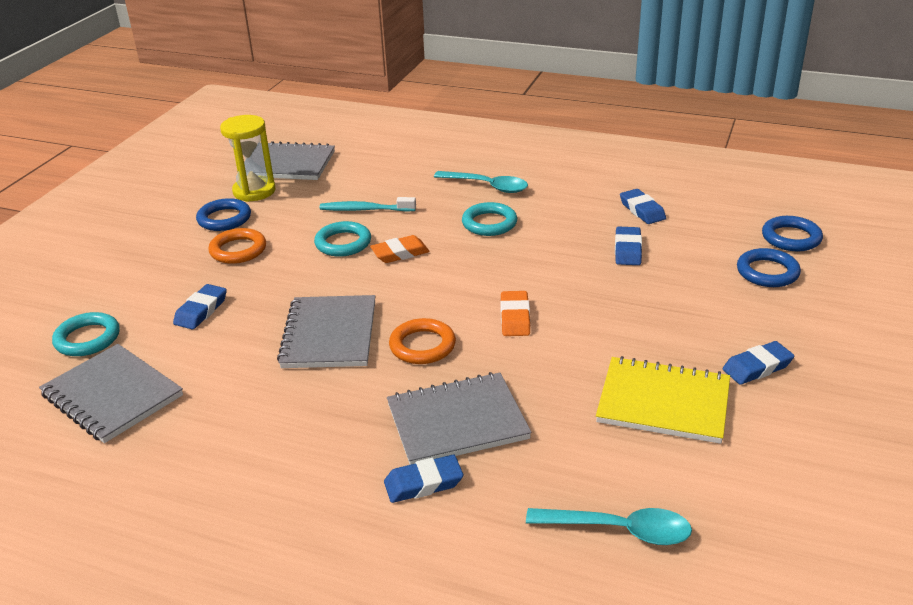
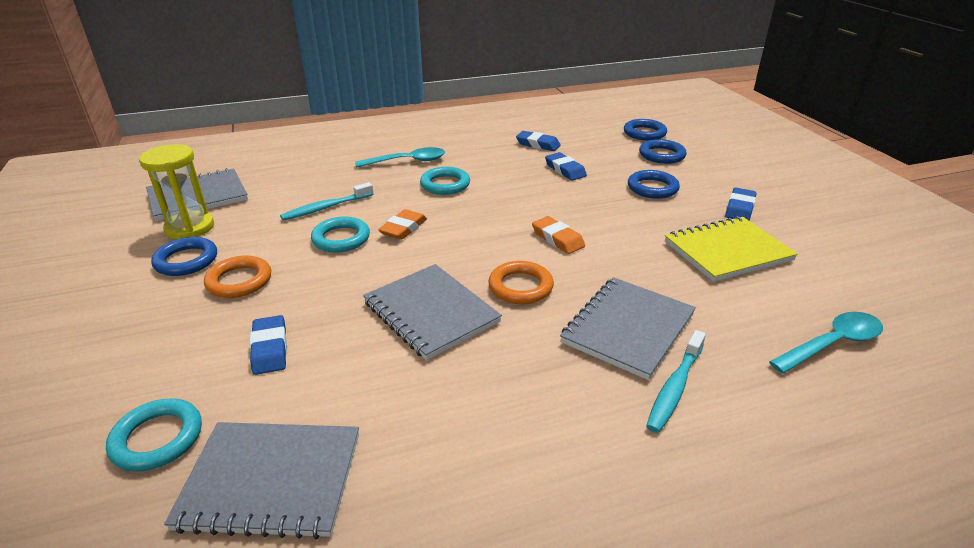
camera: 40 degrees left, 0 degrees up
(423, 483) = (675, 387): blue eraser -> turquoise toothbrush
(692, 305) = (652, 188): none -> blue ring

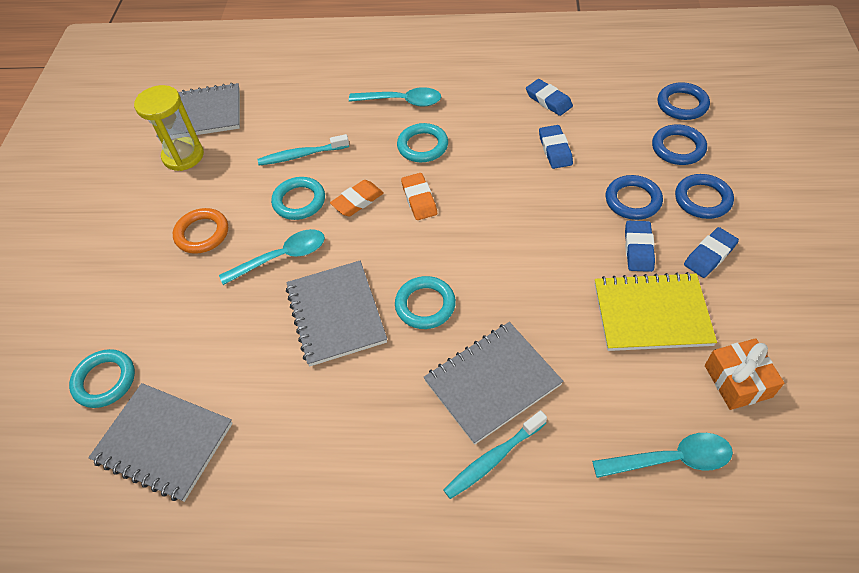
camera: 25 degrees right, 20 degrees up
(186, 260) = (170, 197): blue ring -> blue ring (702, 199)
(270, 348) = (201, 317): blue eraser -> blue eraser (638, 249)
(344, 282) = (281, 257): none -> turquoise spoon
(520, 287) = (425, 305): orange ring -> turquoise ring
(557, 239) = (491, 252): orange eraser -> orange eraser (419, 199)
(833, 278) = (737, 381): none -> orange gift

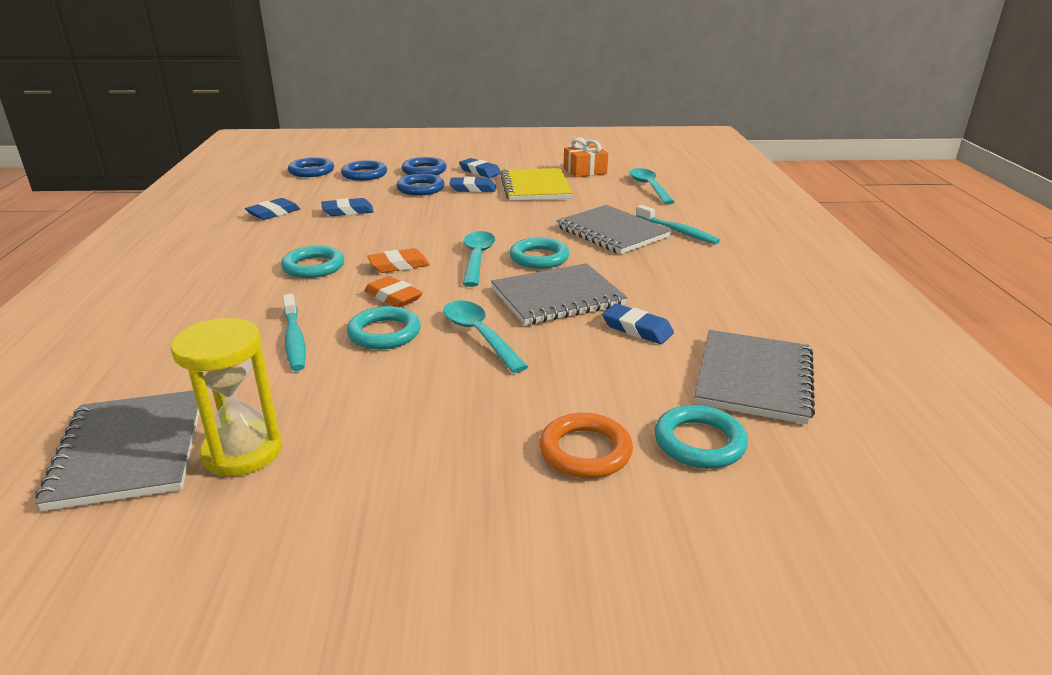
camera: 100 degrees left, 25 degrees down
(202, 233) = (432, 402): orange ring -> orange ring (585, 451)
(265, 369) = (637, 329): none -> blue eraser
(401, 101) = (222, 281): turquoise spoon -> turquoise spoon (477, 258)

